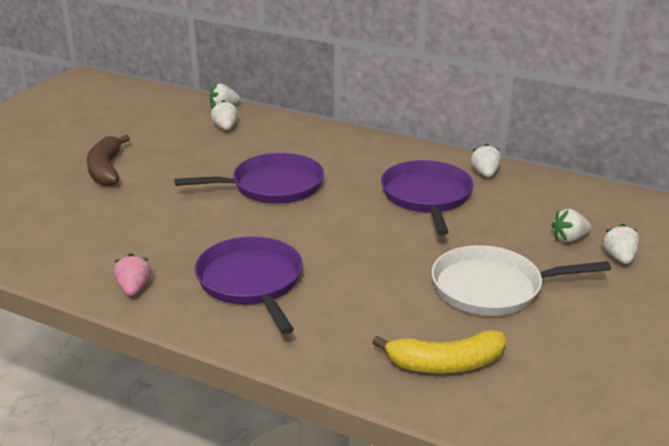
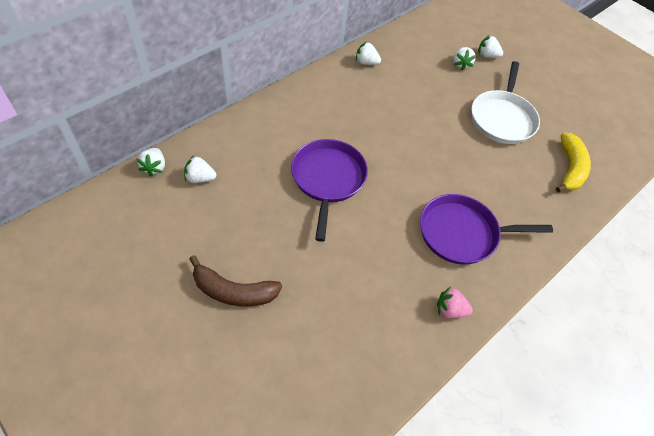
camera: 75 degrees left, 25 degrees up
(426, 196) = (384, 102): purple pan -> none

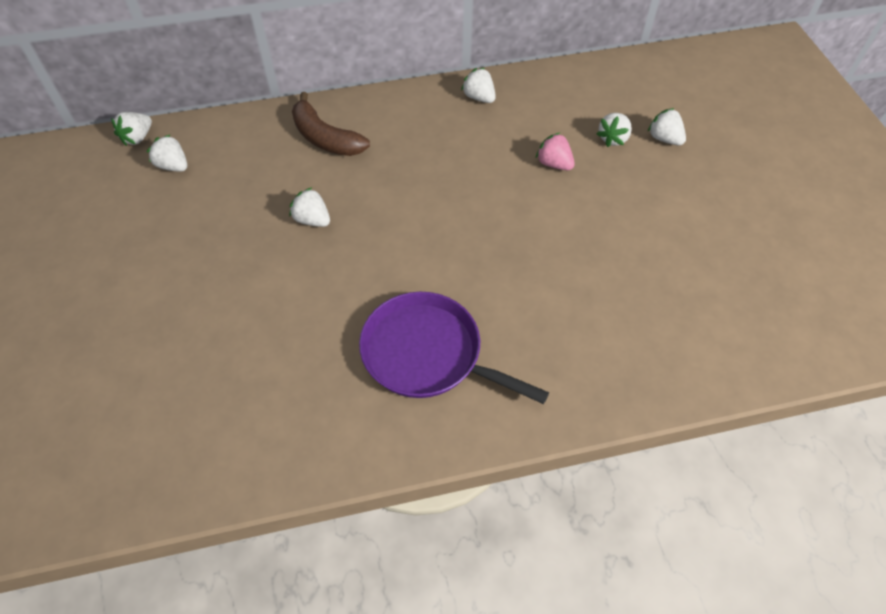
camera: 35 degrees right, 0 degrees up
(233, 291) = (105, 301): brown banana -> brown banana (325, 138)
(328, 179) = (312, 220): purple pan -> white strawberry
(450, 310) = (329, 440): pink strawberry -> pink strawberry (554, 164)
(502, 118) = (615, 229): white pan -> none
(570, 168) = (666, 334): yellow banana -> none

